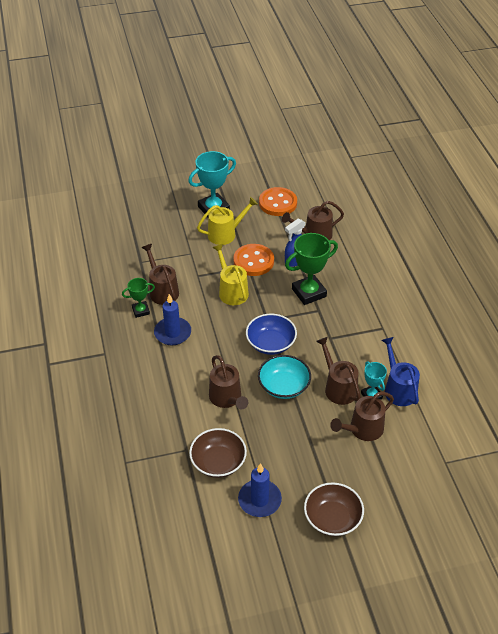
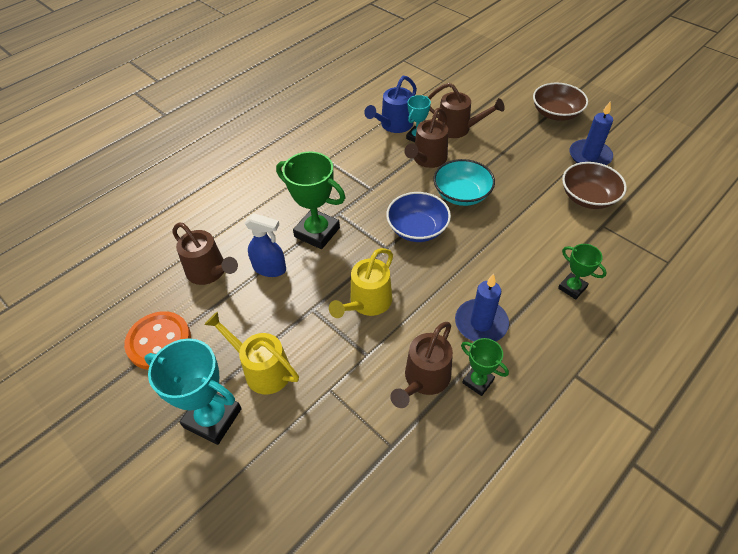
camera: 120 degrees left, 5 degrees up
(155, 393) = (572, 288): none -> green trophy
(227, 399) = (518, 226): brown watering can -> none
(253, 261) = (298, 308): orange button -> none

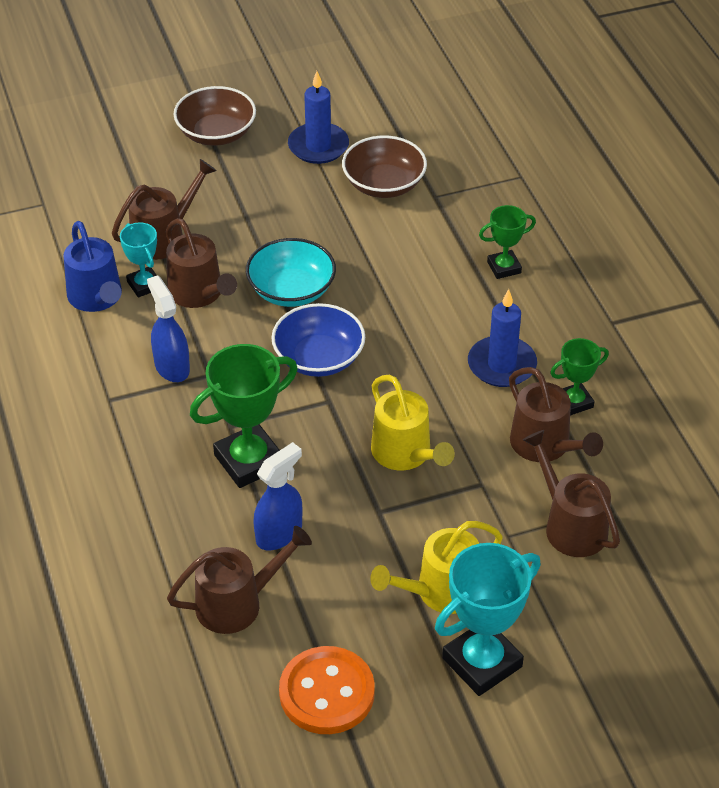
camera: 65 degrees left, 5 degrees down
(360, 425) = (570, 525): none -> brown watering can
(366, 172) = (172, 366): none -> blue spray bottle

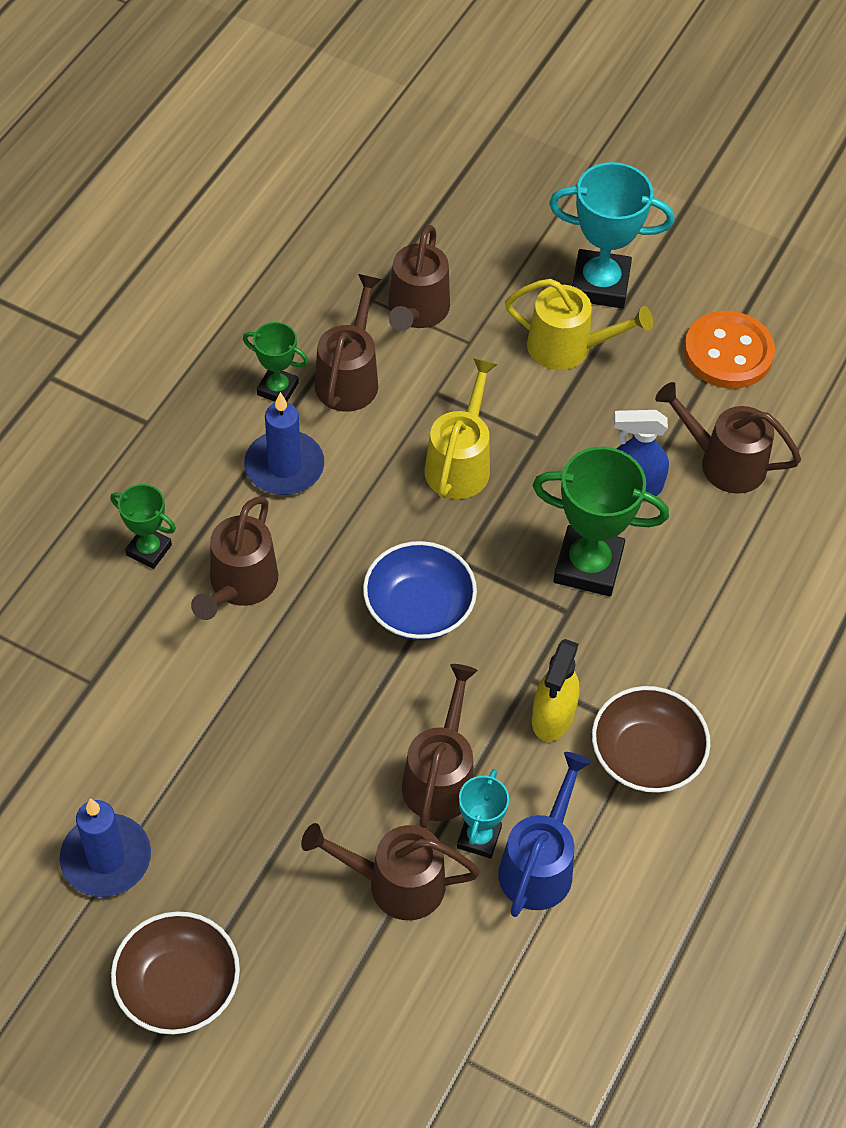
camera: 135 degrees left, 10 degrees up
(172, 366) = (552, 717): blue spray bottle -> yellow spray bottle
(291, 290) = (355, 701): turquoise bowl -> none
(384, 184) = (115, 743): brown bowl -> brown bowl (646, 756)
(431, 290) = (239, 586): none -> brown watering can

